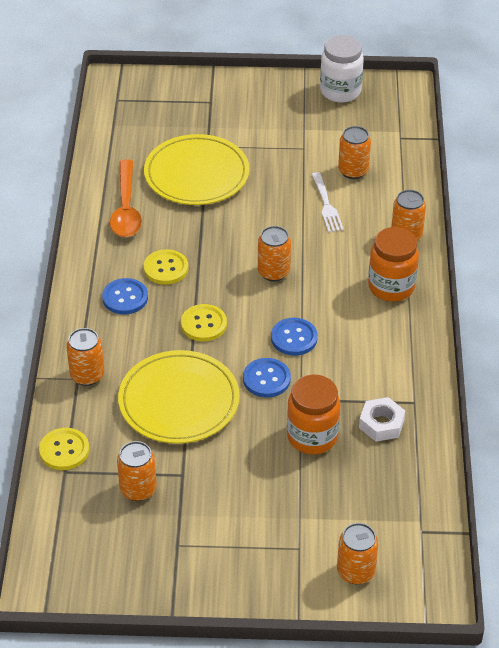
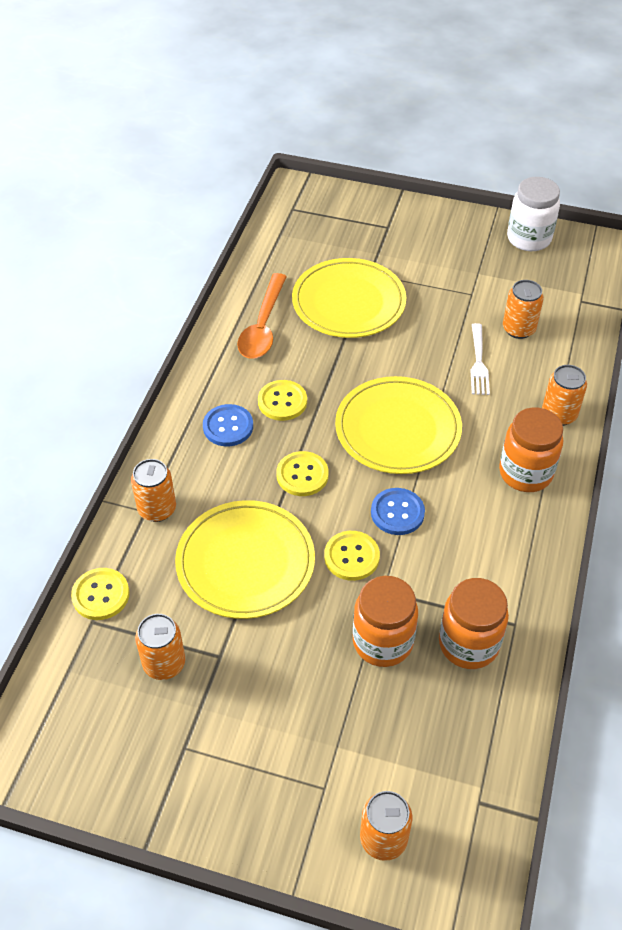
camera: 15 degrees right, 5 degrees up
(266, 379) = (351, 557): blue button -> yellow button
(273, 272) = (398, 429): orange can -> yellow plate
(381, 424) = (468, 644): white nut -> orange jar

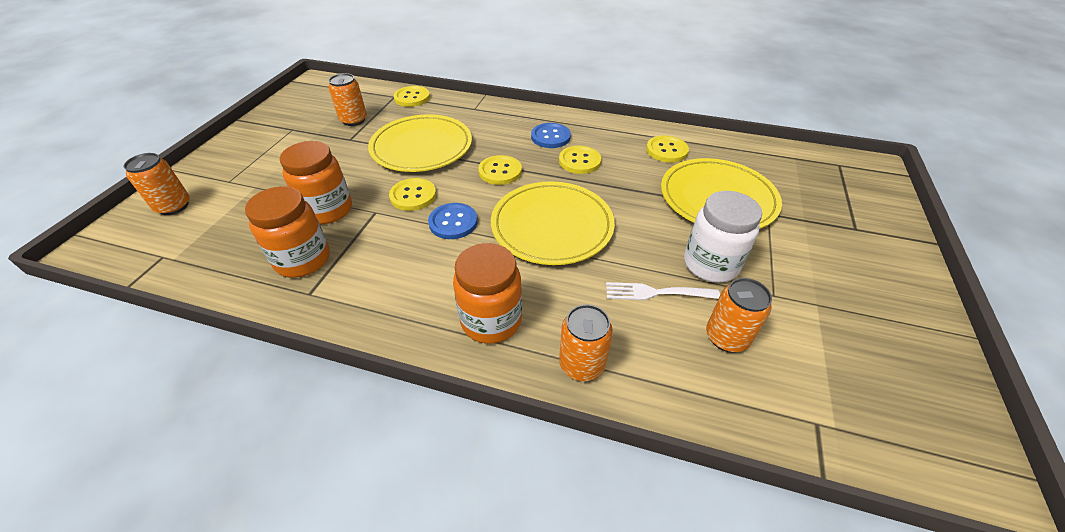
camera: 90 degrees right, 5 degrees down
(157, 509) = (475, 112): orange can -> none
(263, 326) = (666, 150): orange spoon -> yellow button
(529, 238) = (927, 369): white jar -> white jar (710, 264)

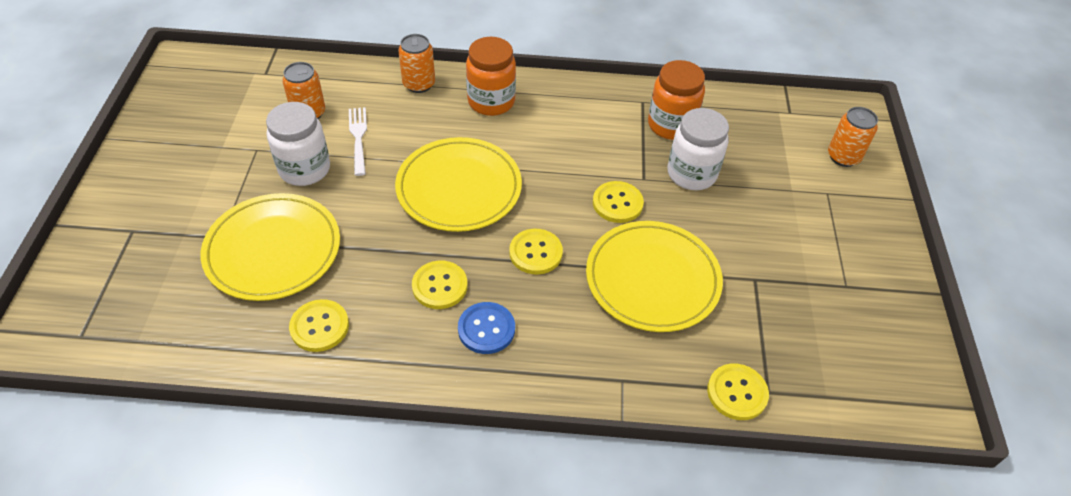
camera: 165 degrees right, 5 degrees up
(328, 210) = (691, 174): orange jar -> white jar
(354, 120) = (781, 319): orange can -> none
(453, 222) = (559, 178): blue button -> none
(657, 292) = (358, 138): white fork -> white fork turned 90 degrees counterclockwise

